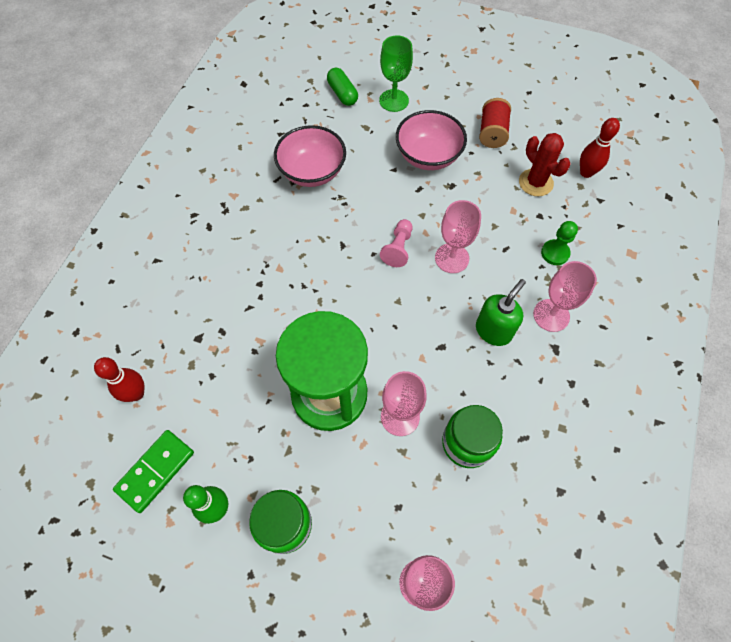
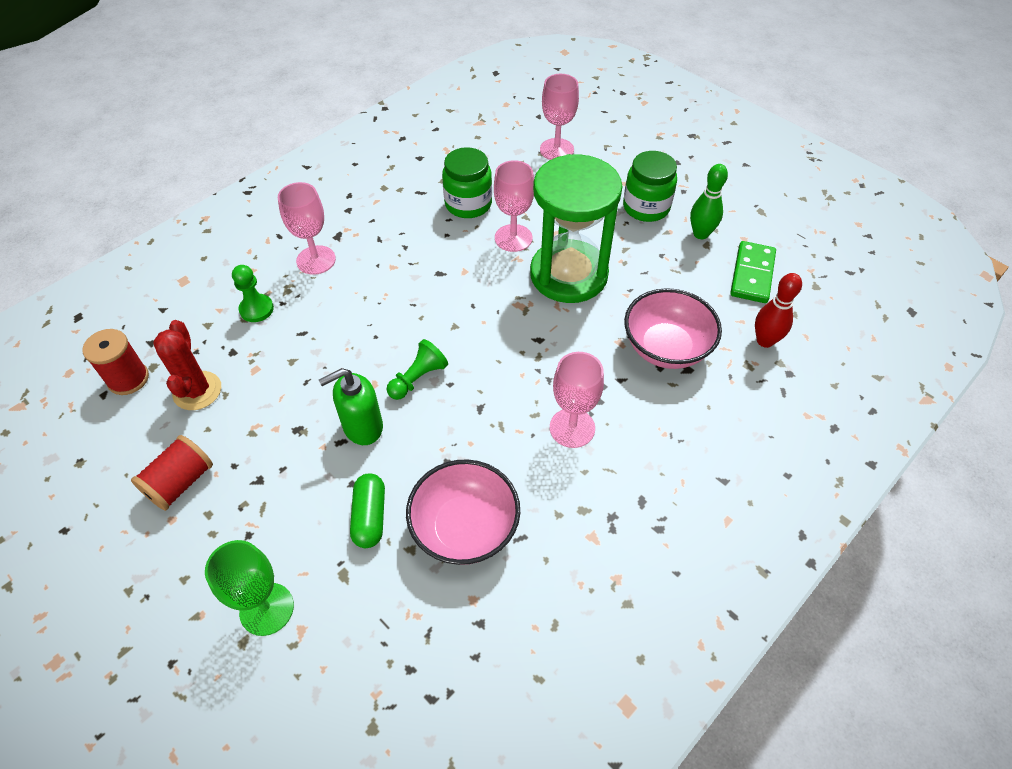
camera: 155 degrees left, 10 degrees down
(156, 471) = (752, 274): green domino -> green domino turned 45 degrees counterclockwise
(342, 94) = (336, 665): green capsule -> green capsule (370, 517)
(398, 248) = (418, 378): pink pawn -> green pawn
(428, 156) = (293, 484): pink bowl -> pink bowl (666, 348)
(451, 258) = (367, 345): pink goblet -> pink goblet (572, 428)
(493, 331) = (380, 268): green soap dispenser -> green soap dispenser (362, 427)
(586, 172) = (128, 379): red bowling pin -> red spool

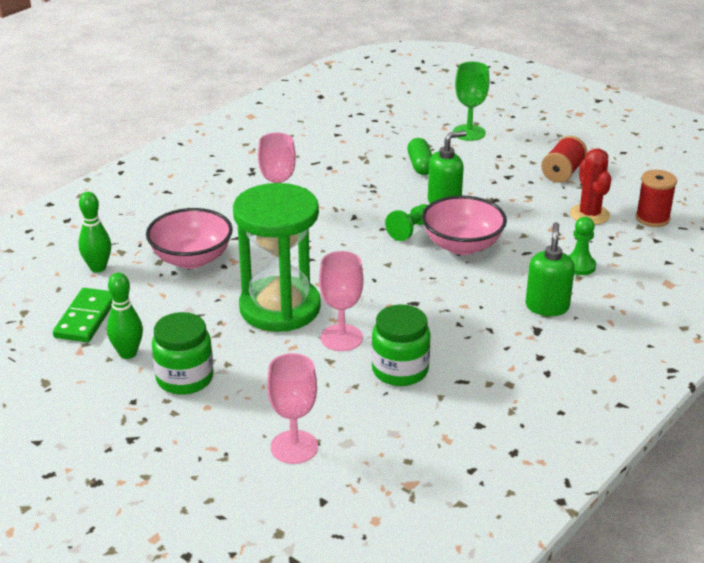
camera: 175 degrees right, 20 degrees down
(316, 260) = (547, 307): pink goblet -> green soap dispenser
(465, 528) = (353, 164): pink bowl -> pink bowl (462, 245)
(765, 341) = (98, 268): red bowling pin -> green bowling pin

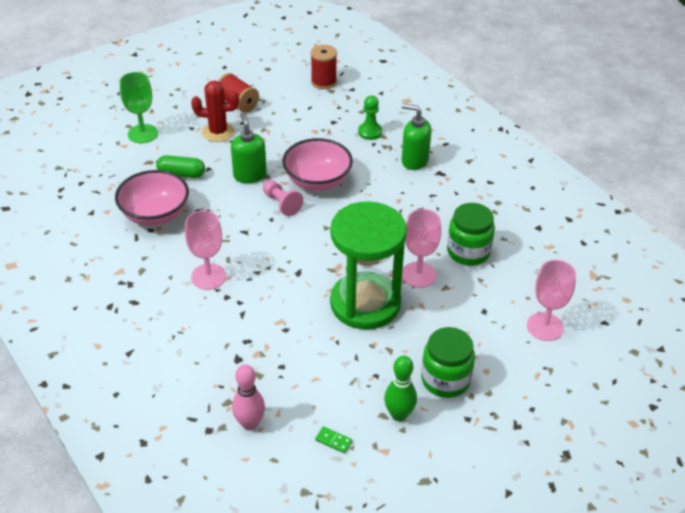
camera: 75 degrees left, 10 degrees up
(86, 318) = (333, 441): green domino -> green domino, size x0.45
(98, 268) = (250, 423): green bowling pin -> pink bowling pin
(191, 259) = (264, 350): pink bowl -> pink bowl (155, 215)
(410, 230) = (281, 203): green pawn -> pink pawn
(589, 214) = (304, 108): red cactus -> red cactus (218, 132)

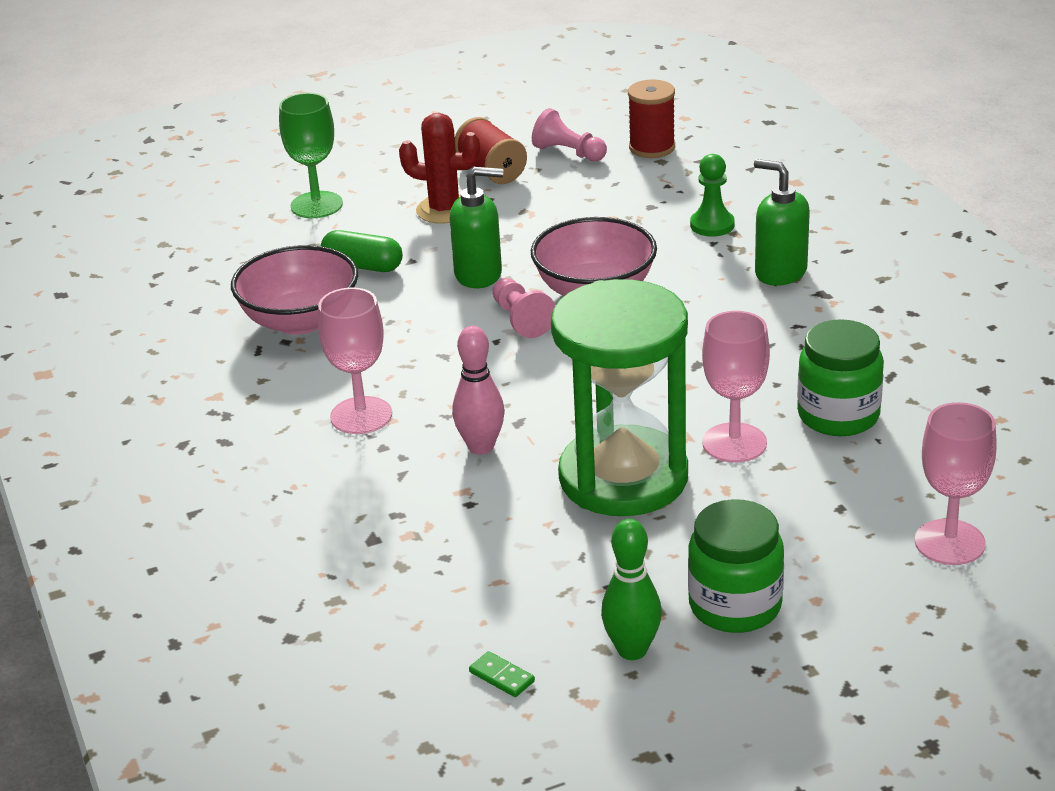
camera: 15 degrees right, 10 degrees down
(249, 175) = (479, 275): green soap dispenser -> green soap dispenser turned 90 degrees clockwise
(250, 423) = (363, 635): pink bowling pin -> pink bowling pin (481, 447)
(278, 88) = (568, 153): none -> pink pawn

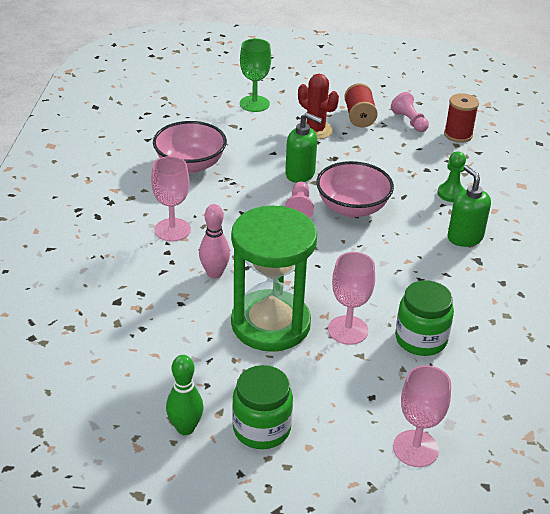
camera: 25 degrees right, 5 degrees up
(363, 266) = (247, 146): green capsule -> none
(502, 676) = (108, 410): green domino -> none

